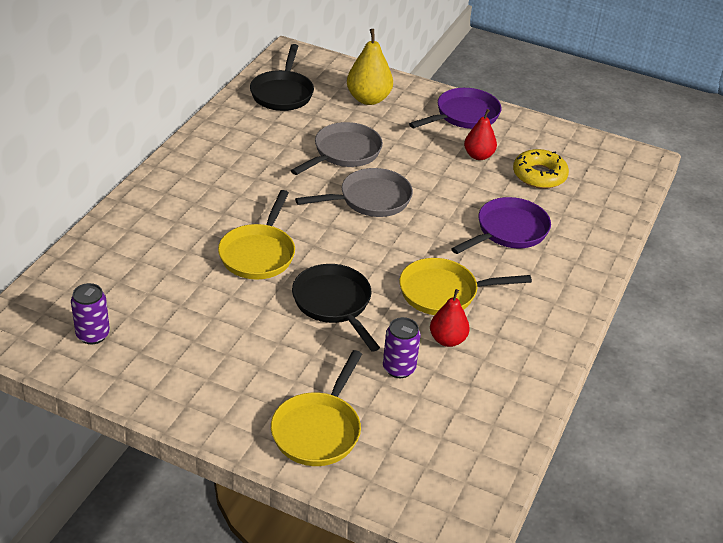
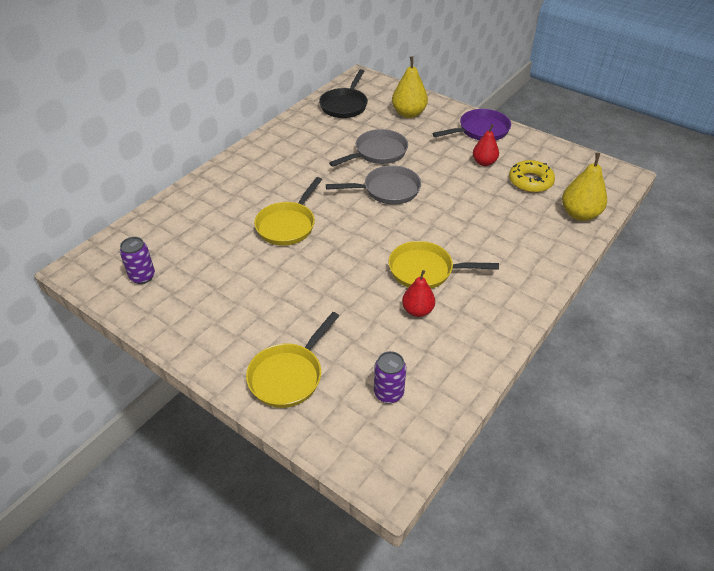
camera: 15 degrees right, 5 degrees up
(334, 304) = (334, 271): black pan -> none
(399, 368) = (370, 330): purple can -> purple can (388, 393)
(508, 231) = (492, 225): purple pan -> none
(605, 210) = (579, 214): none -> yellow pear

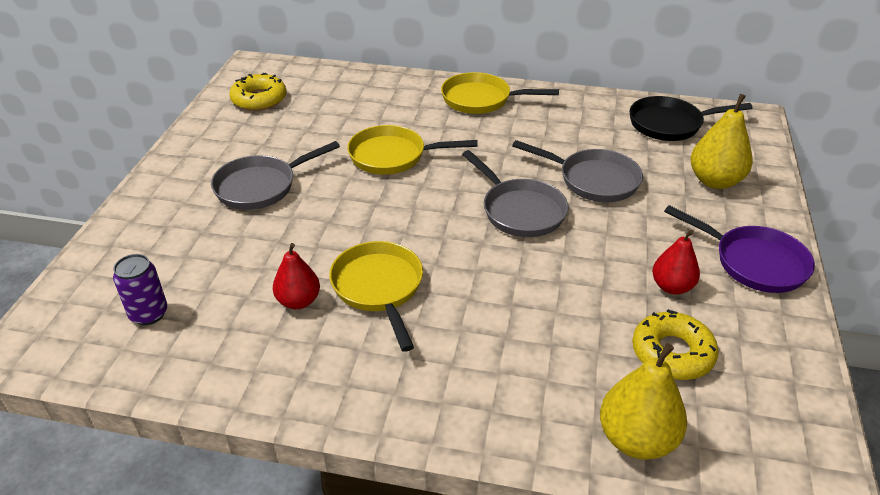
camera: 65 degrees right, 5 degrees down
(142, 276) = (259, 99): purple can -> yellow donut
(274, 302) = (261, 186): none -> grey pan
(289, 375) = (155, 231): yellow pan -> yellow pan (481, 99)

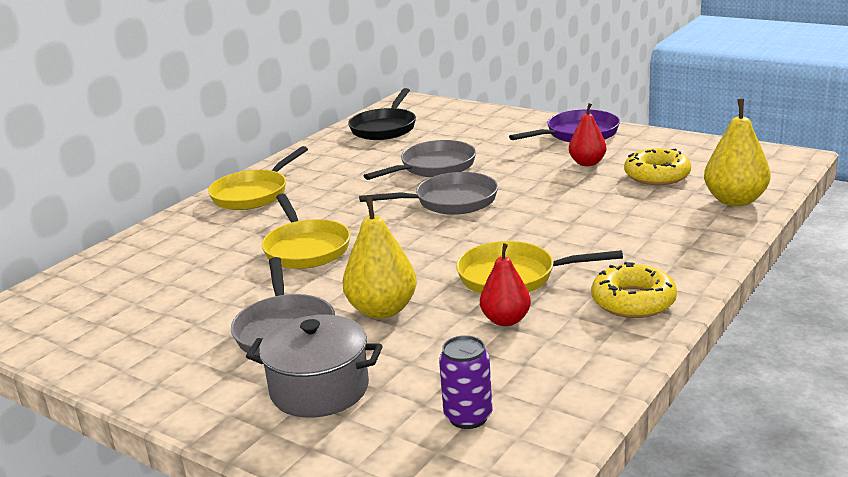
camera: 65 degrees left, 15 degrees down
(182, 228) = (319, 389): none -> grey pot
(259, 99) = (85, 320): yellow donut -> yellow donut (633, 301)
(393, 156) = (306, 248): yellow pan -> yellow pan turned 45 degrees counterclockwise
(715, 181) = (475, 128): yellow pear -> yellow pear (382, 310)

